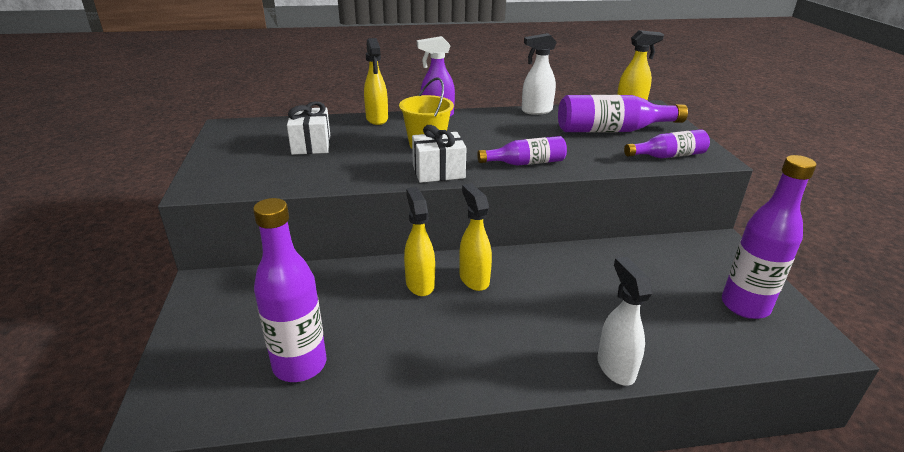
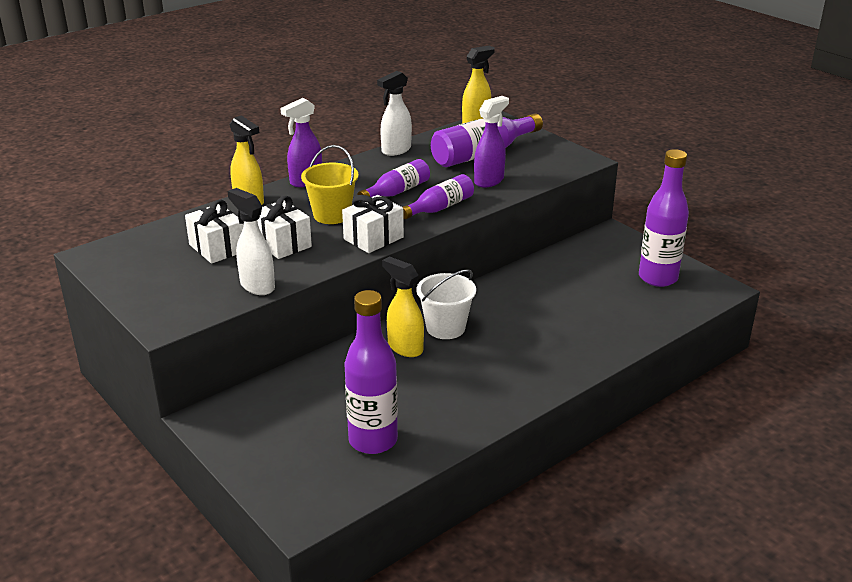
camera: 30 degrees left, 0 degrees up
(361, 155) = (282, 243): none -> white gift
(474, 279) = (445, 328): yellow spray bottle -> white bucket
(596, 153) = (489, 181): none -> purple spray bottle
(615, 367) = (602, 352): white spray bottle -> white spray bottle (257, 286)
(668, 156) = (547, 167): purple bottle -> purple bottle (397, 192)

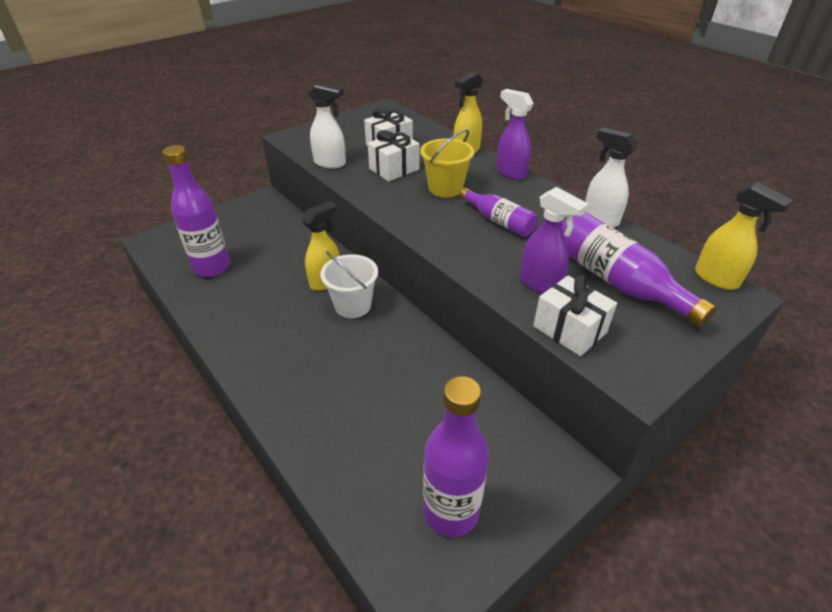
camera: 90 degrees right, 10 degrees up
(257, 286) = (330, 163): white spray bottle -> white spray bottle turned 60 degrees clockwise
(373, 238) = (401, 210): white gift -> white gift (569, 329)
(440, 208) = (466, 247): purple bottle -> none

